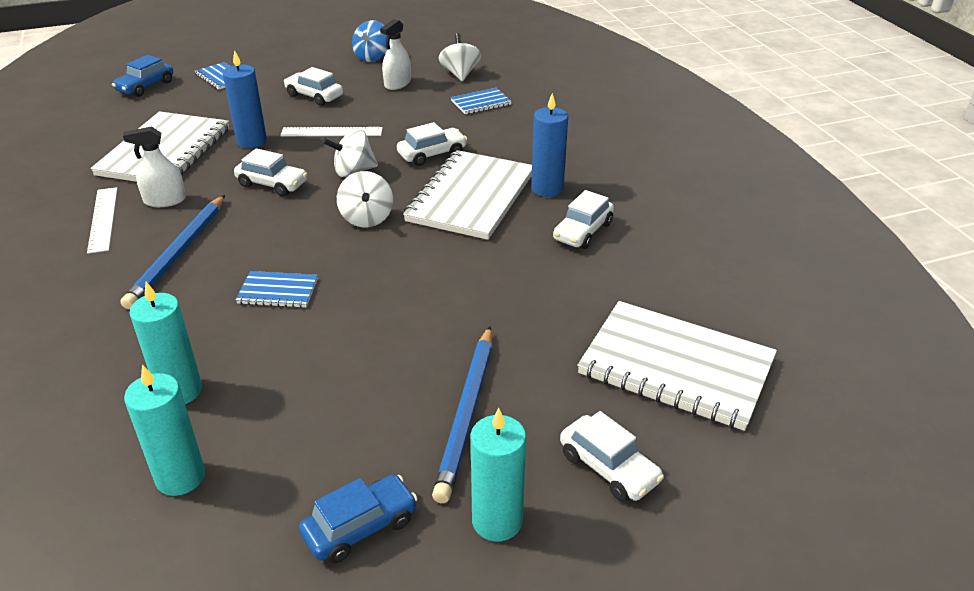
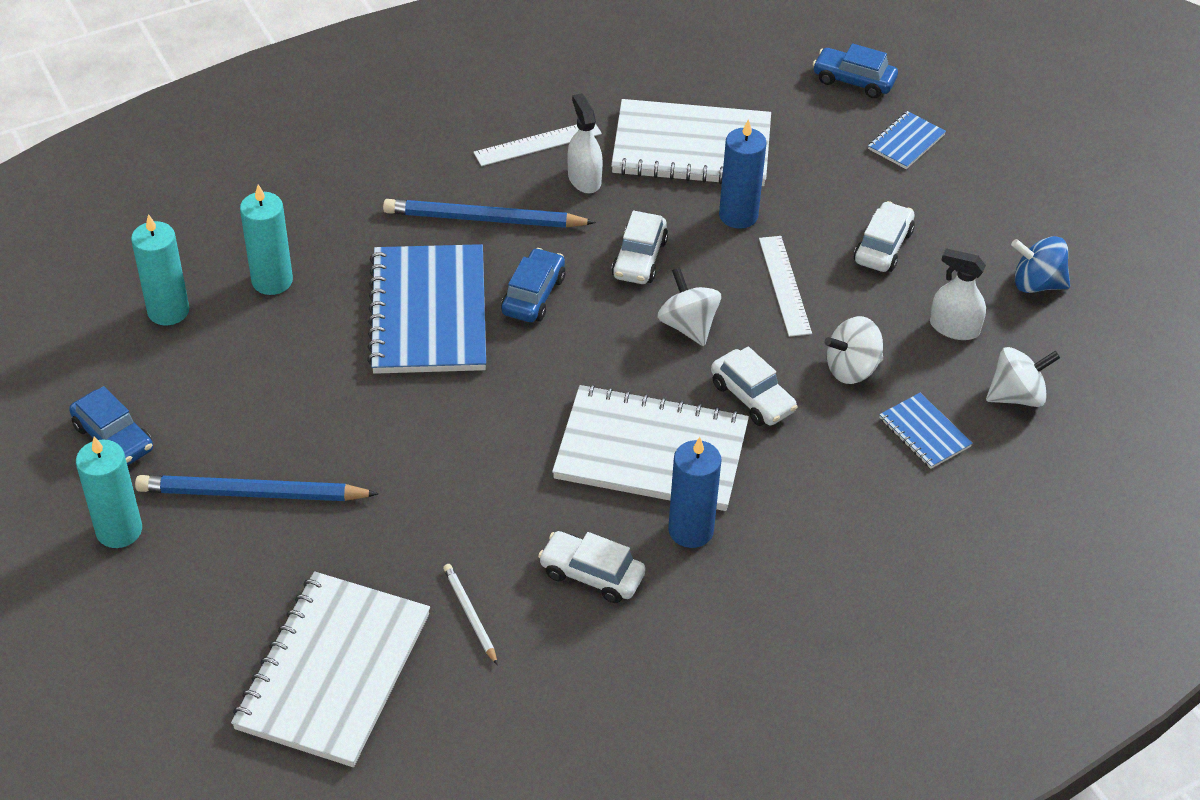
camera: 80 degrees right, 10 degrees up
(278, 291) = (428, 313): blue notebook -> blue notebook, size x2.16
(286, 235) = (533, 295): none -> blue car
(366, 218) = (582, 358): white spinning top -> white spinning top (851, 369)
(608, 468) = (182, 611): white car -> none
(618, 290) = (470, 615): none -> white pencil

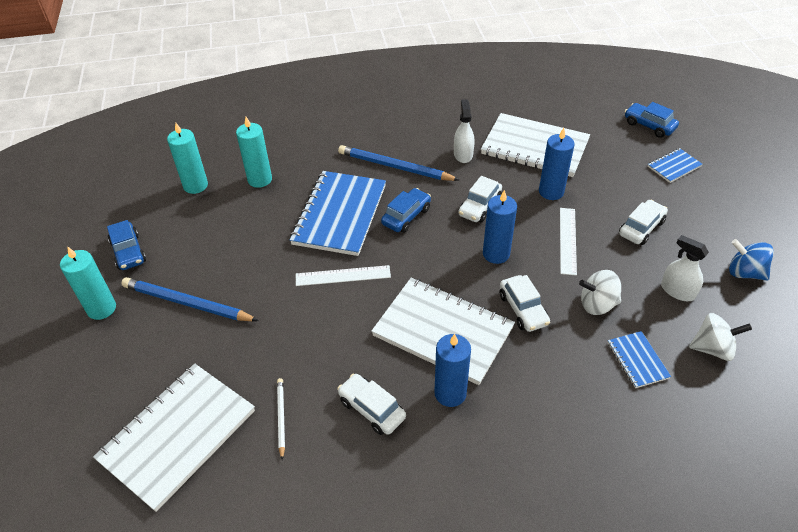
camera: 20 degrees right, 0 degrees up
(538, 143) = (443, 130): white ruler -> white ruler (343, 276)
(688, 326) = (496, 254): white spinning top -> blue candle

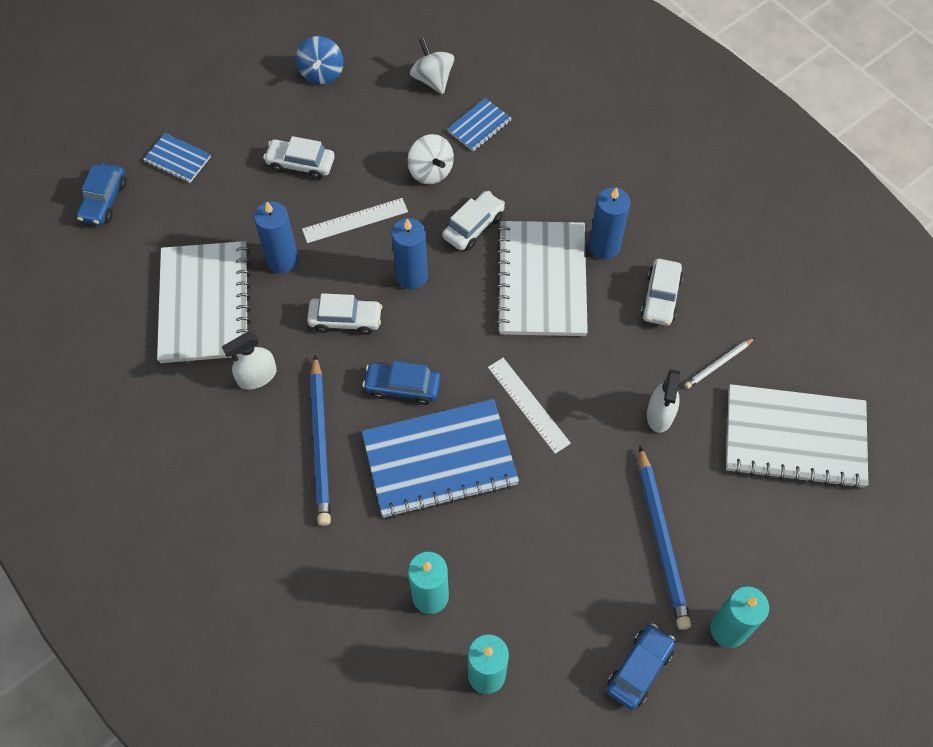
camera: 120 degrees left, 15 degrees up
(677, 291) = (376, 116): white spray bottle -> white spray bottle (660, 414)

